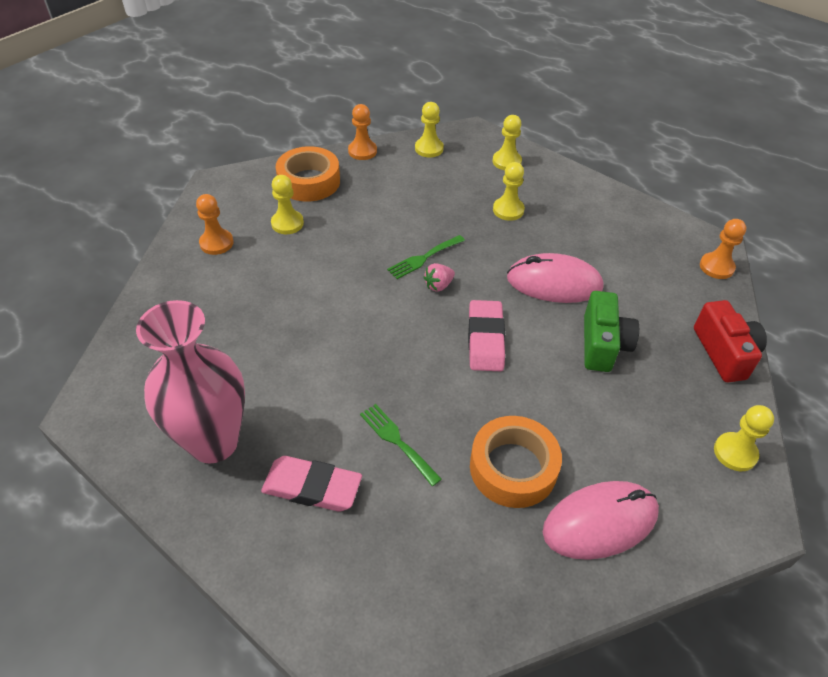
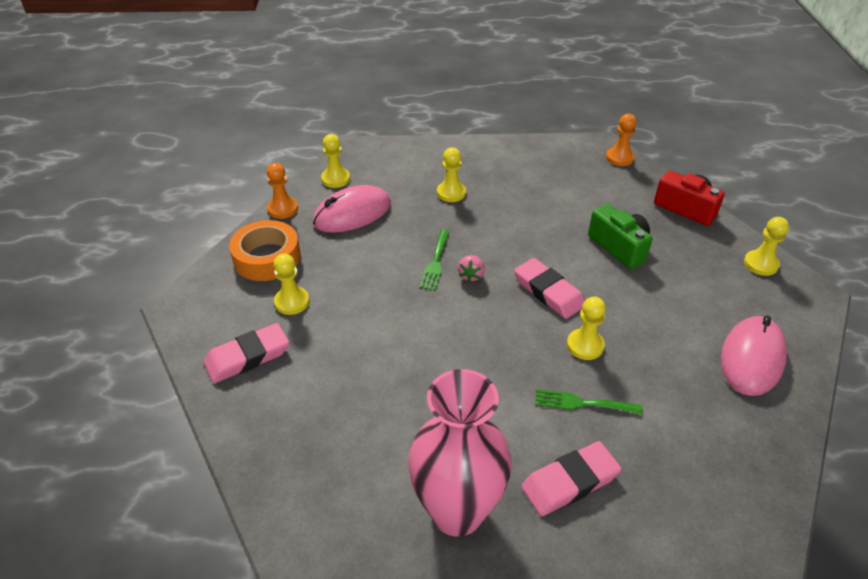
camera: 40 degrees left, 5 degrees down
(216, 243) = (247, 357): orange pawn -> pink eraser
(506, 162) = (406, 159): yellow pawn -> yellow pawn (585, 345)
(513, 468) = (669, 364): orange tape -> none
(554, 283) = (543, 225): pink mouse -> pink mouse (352, 213)

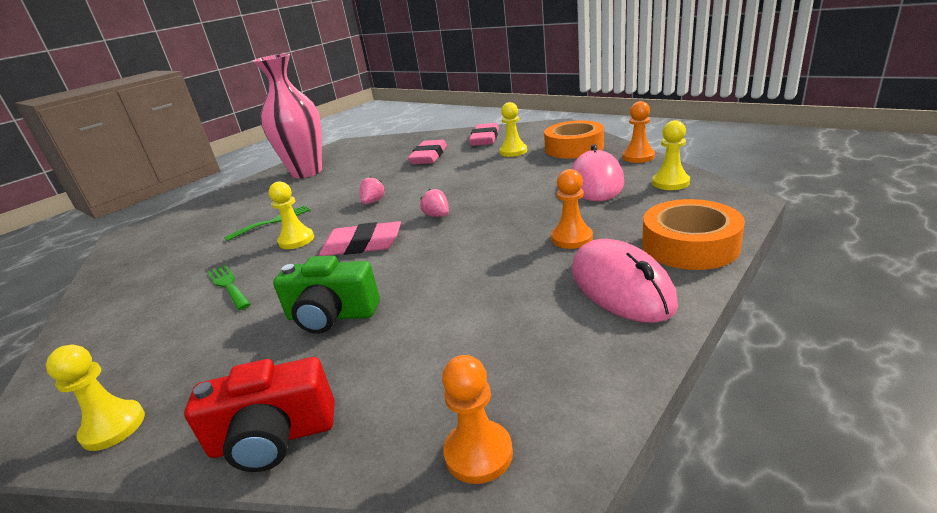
camera: 135 degrees right, 15 degrees down
(426, 151) = (689, 245): none -> orange tape
(435, 262) = (476, 204): green fork -> green fork (228, 285)
(451, 193) = (571, 238): yellow pawn -> orange pawn
(480, 344) = (373, 202): none -> pink strawberry
(569, 481) = (255, 202): pink eraser -> pink eraser (429, 156)
(752, 358) = (128, 317): pink mouse -> pink mouse (620, 286)

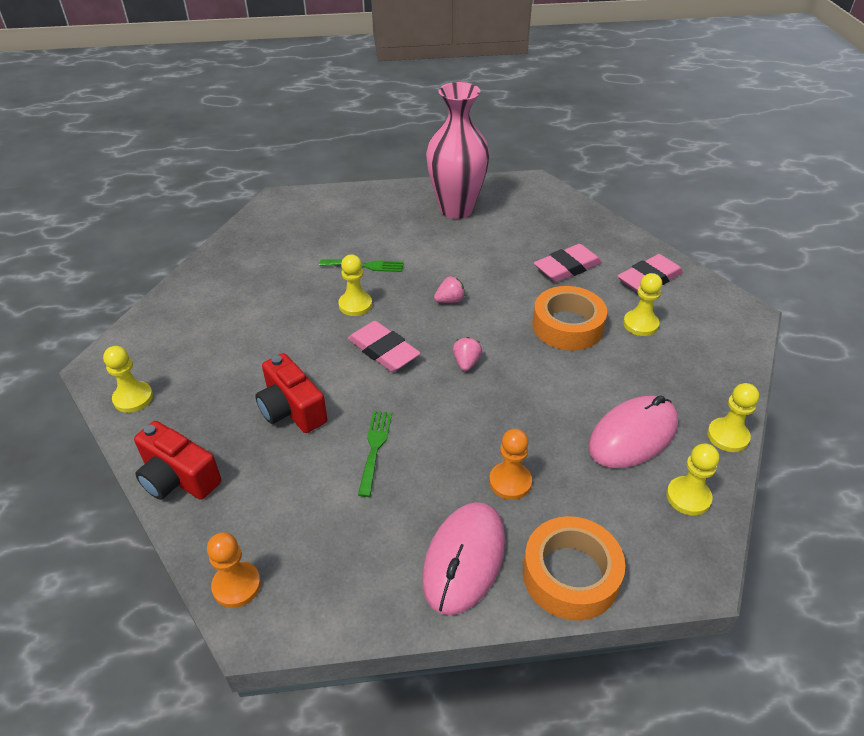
camera: 40 degrees right, 15 degrees up
(228, 285) = (275, 321): green fork -> green fork (375, 448)
(331, 315) = (291, 409): green camera -> red camera
(574, 148) = (698, 368): orange tape -> orange tape (567, 326)
(638, 157) = (727, 436): orange pawn -> yellow pawn

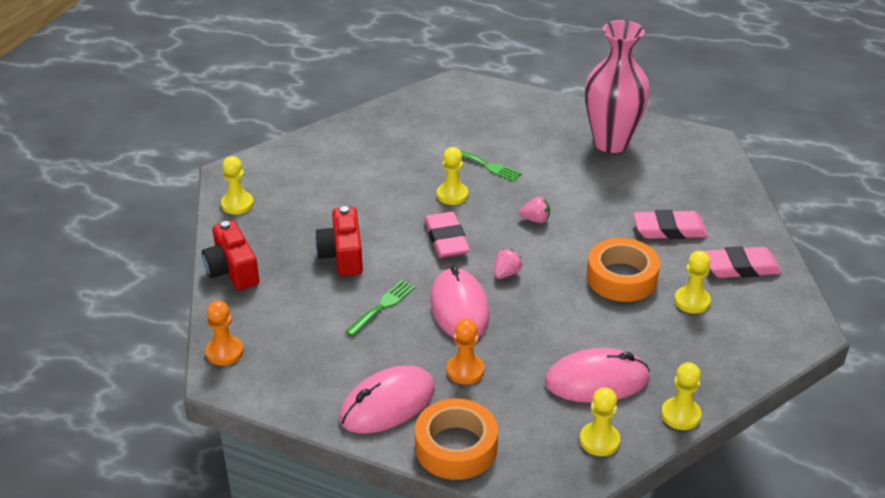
camera: 30 degrees right, 5 degrees down
(452, 417) = (459, 308): none -> pink mouse

